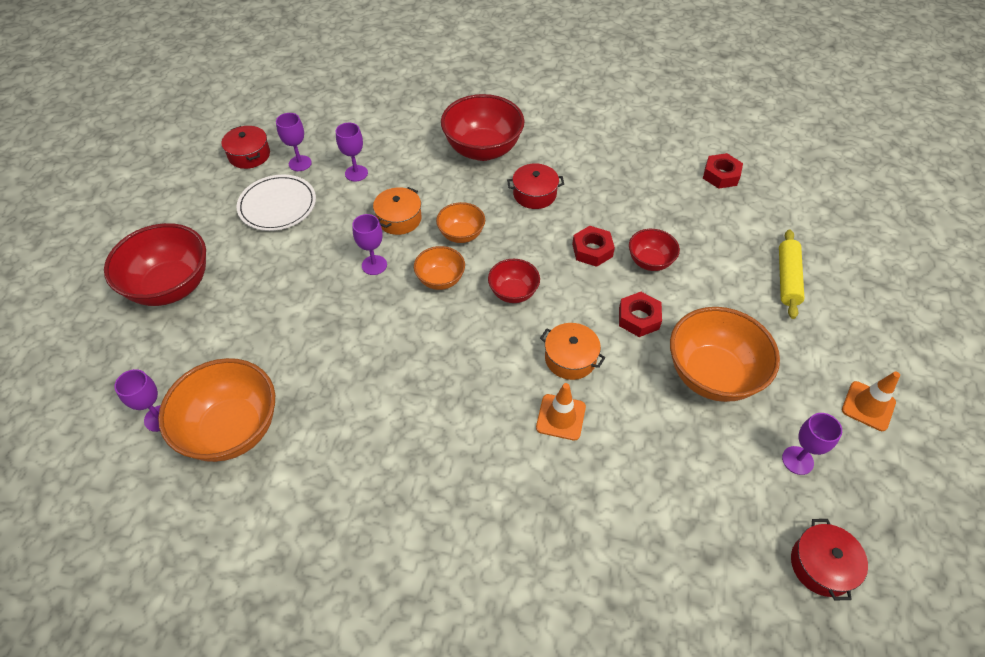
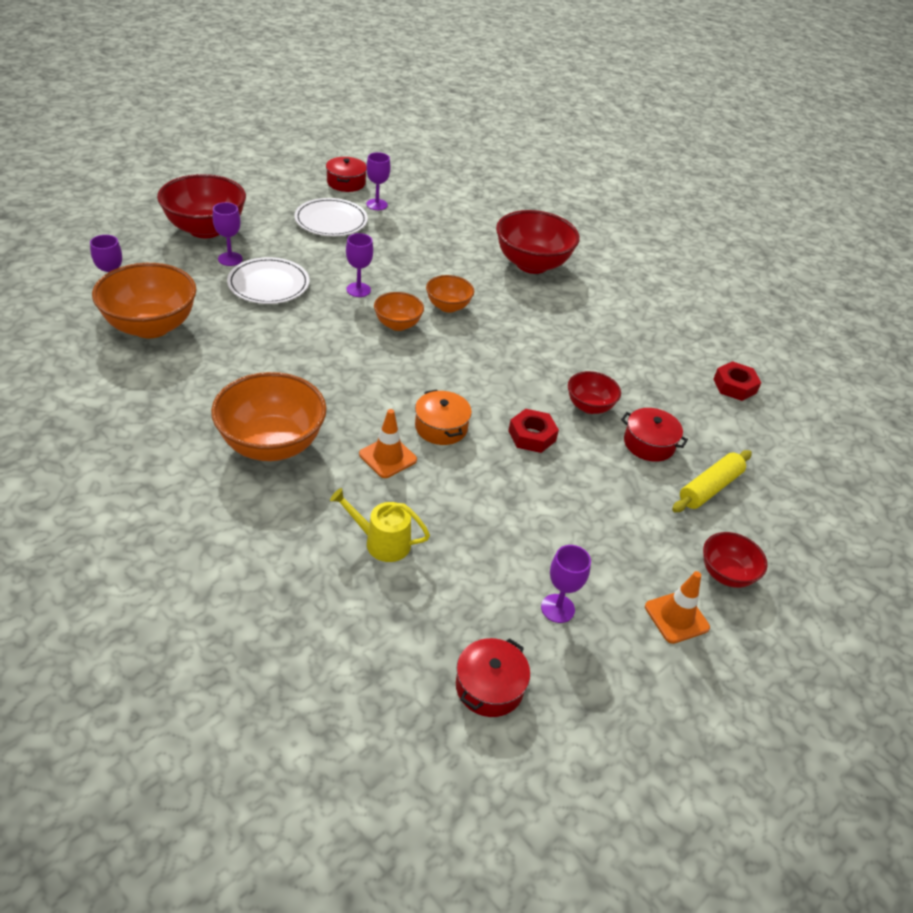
camera: 30 degrees right, 10 degrees down
(292, 310) = (268, 284): none -> white plate
(356, 173) = (411, 230): purple goblet -> purple goblet (230, 259)
(399, 219) = (411, 273): orange pot -> none
(513, 292) = (445, 363): red bowl -> red bowl (726, 574)
(534, 194) = (541, 312): red pot -> red pot (649, 444)
(592, 250) = (546, 372): red nut -> none
(634, 501) = (382, 542): none -> yellow watering can
(712, 375) = (551, 508): orange bowl -> orange bowl (272, 444)

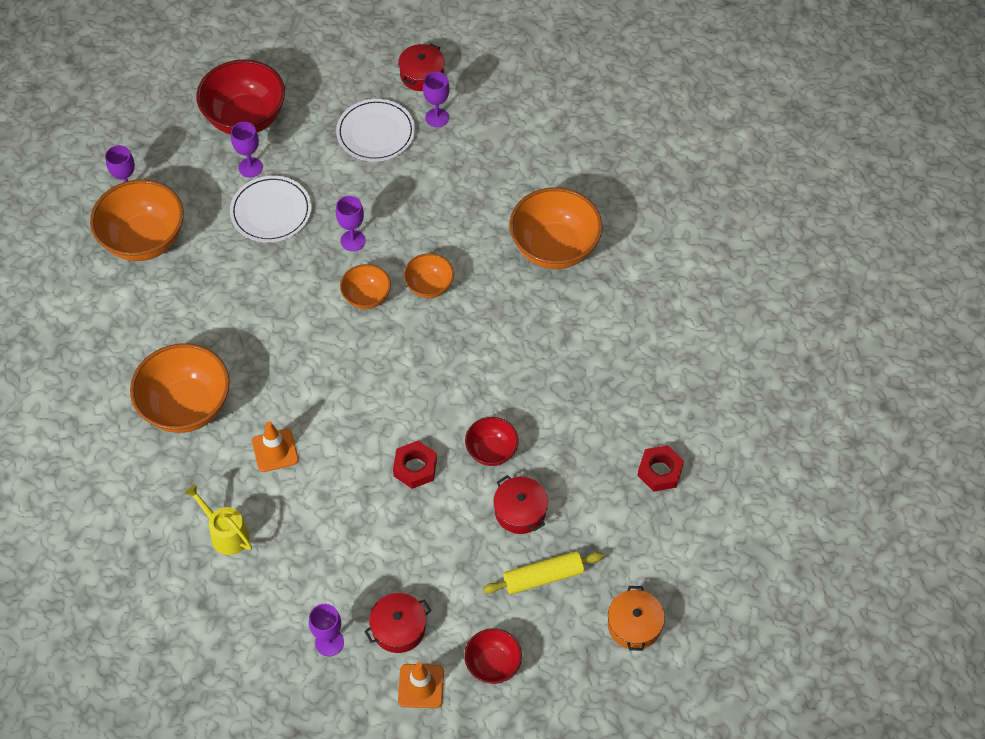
camera: 30 degrees right, 15 degrees up
(441, 427) = (338, 433): orange pot -> orange pot (634, 625)
(489, 686) = (238, 686): red pot -> red pot (398, 628)
(532, 264) = (554, 248): red bowl -> orange bowl

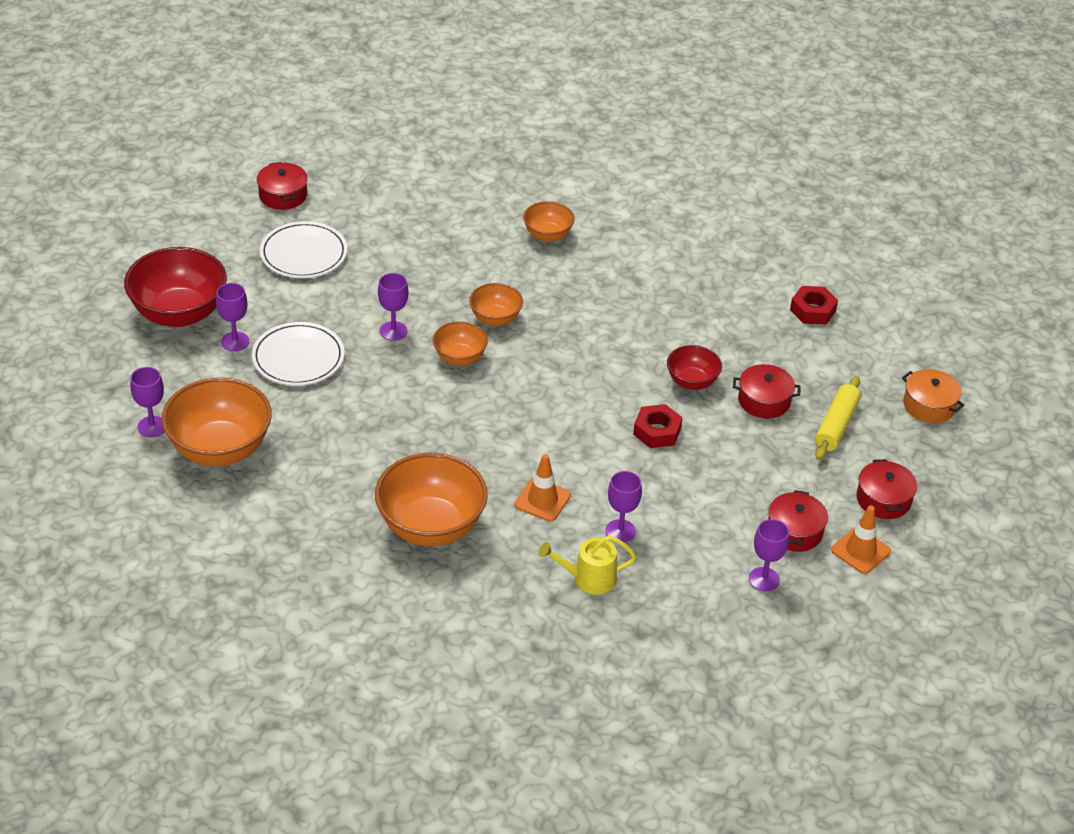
camera: 50 degrees left, 15 degrees down
(437, 118) = (337, 214): purple goblet -> purple goblet (620, 531)
(493, 664) = (883, 499): red bowl -> red pot
(554, 248) = (547, 235): orange bowl -> orange bowl, size x0.54

